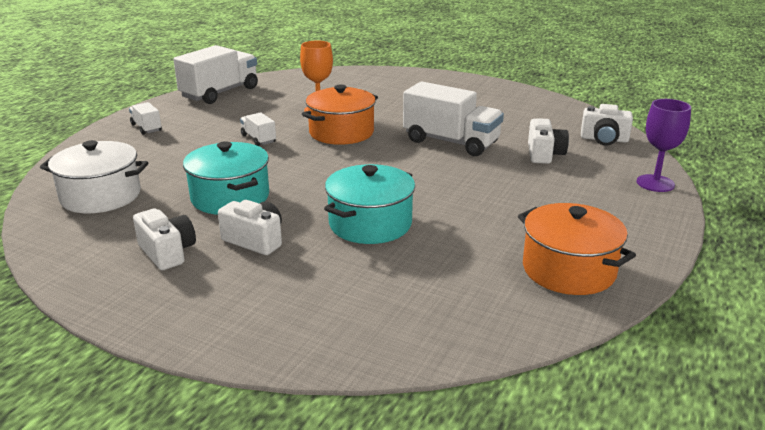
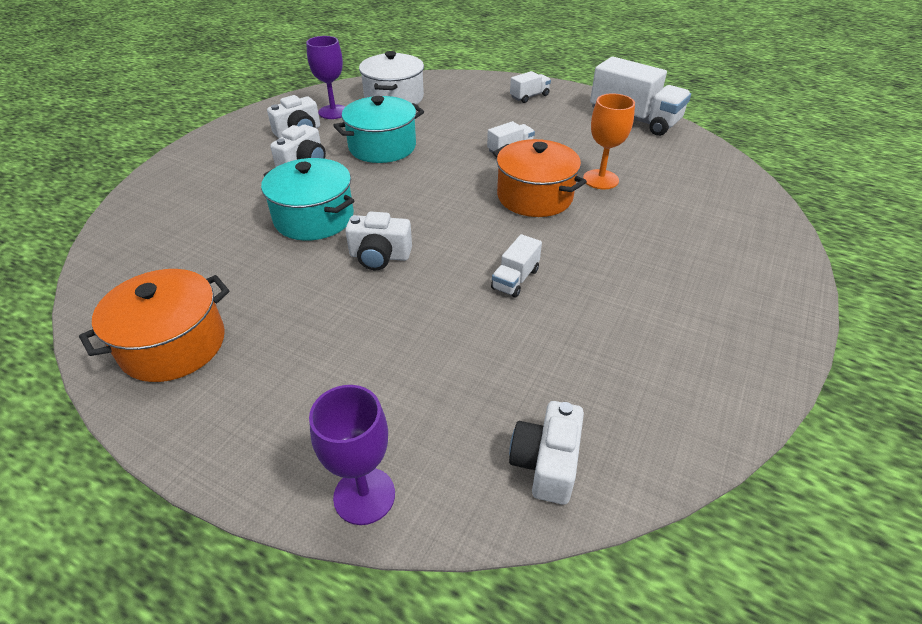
camera: 90 degrees right, 15 degrees up
(118, 233) = (333, 112): none -> purple goblet
(451, 142) = (515, 279): white truck -> white truck, size x0.49
(544, 154) = (479, 370): white camera -> white camera (379, 256)

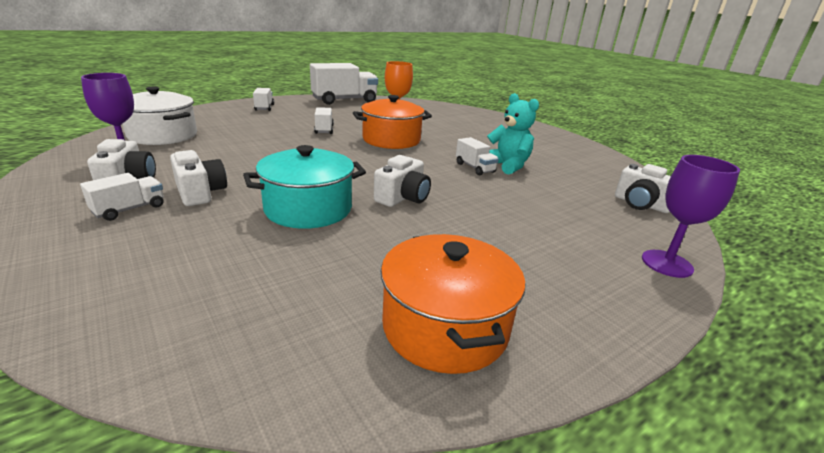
camera: 65 degrees left, 15 degrees down
(258, 155) = (129, 209): none -> white truck
(382, 147) = (239, 159): turquoise pot -> none
(555, 303) = (507, 166): none -> turquoise teddy bear

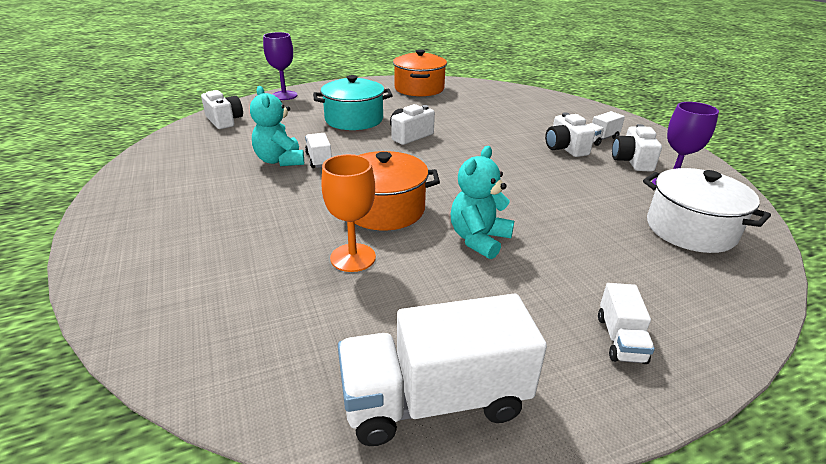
camera: 165 degrees left, 5 degrees up
(308, 209) = (480, 132): turquoise pot -> turquoise pot (354, 120)
(324, 129) = (479, 239): white truck -> turquoise teddy bear

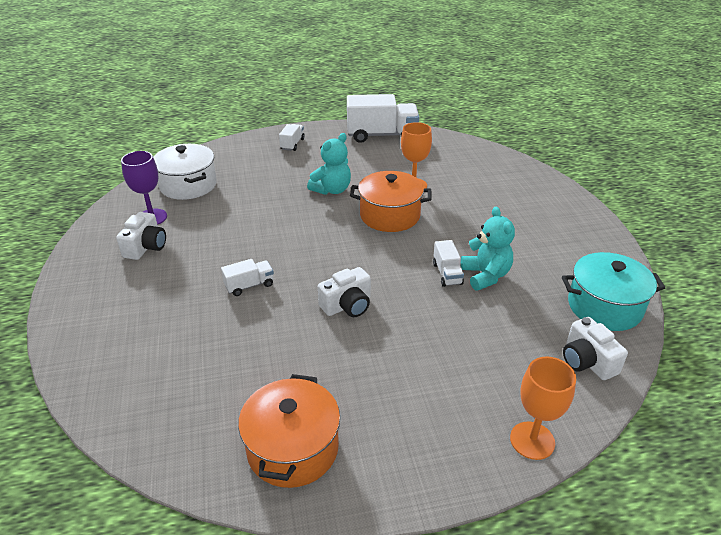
camera: 170 degrees left, 5 degrees up
(284, 95) = (532, 440): purple goblet -> orange goblet
(354, 120) = (412, 348): turquoise pot -> turquoise pot (604, 307)
(565, 148) = (190, 270): white camera -> none
(599, 139) = (138, 281): white truck -> white truck (249, 285)

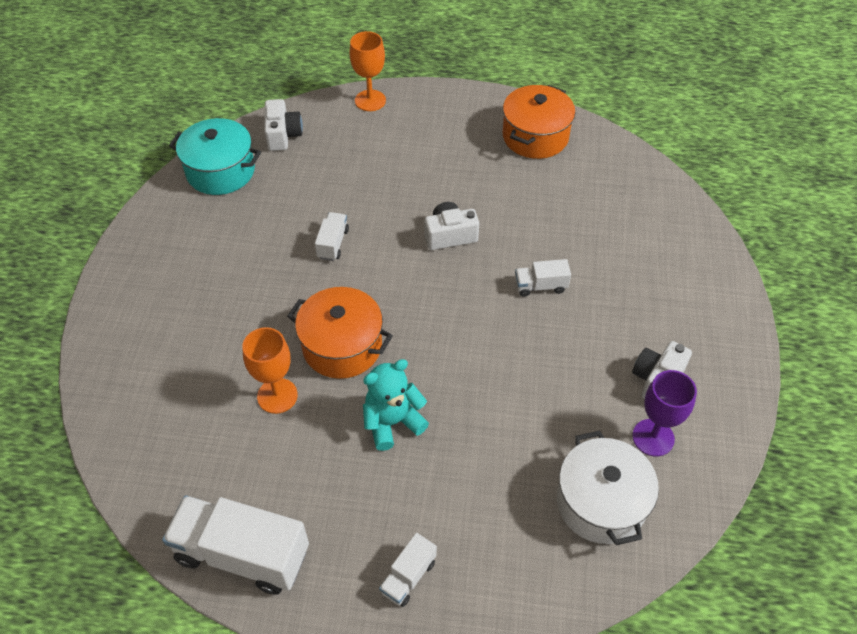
camera: 160 degrees left, 15 degrees up
(485, 275) = (297, 231): turquoise teddy bear -> none

